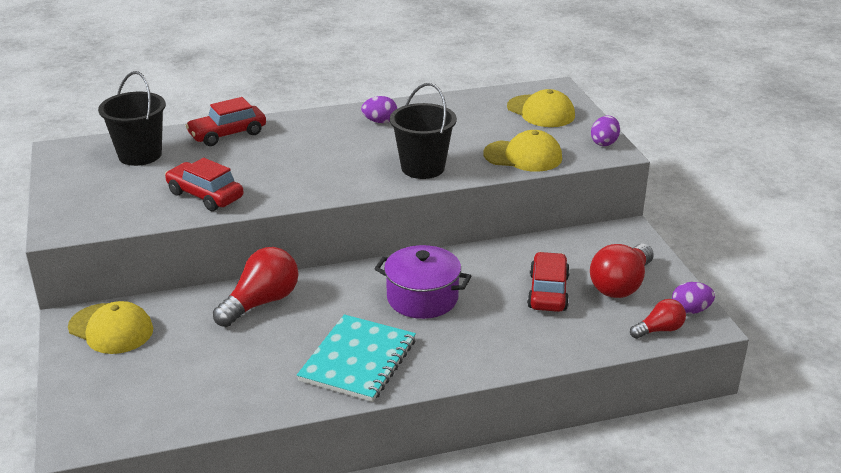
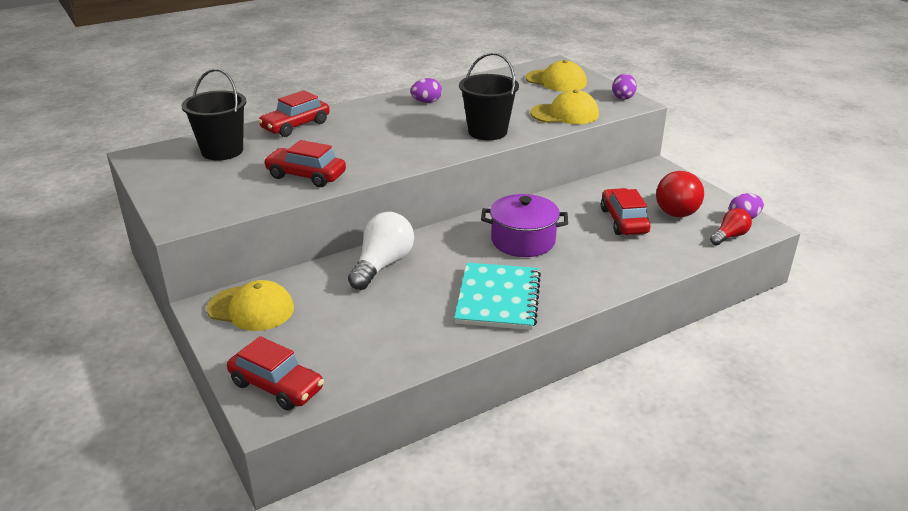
camera: 15 degrees left, 0 degrees up
(94, 414) = (276, 386): none -> red car
(261, 302) = (382, 265): red light bulb -> white light bulb

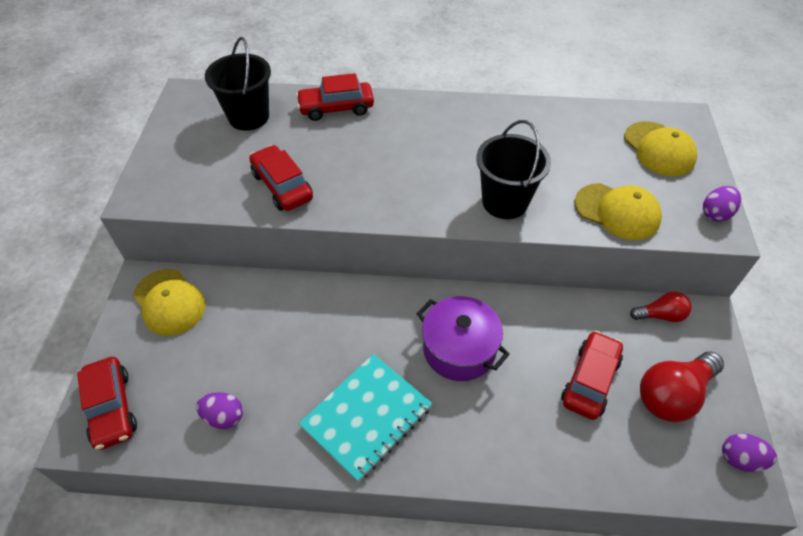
camera: 35 degrees right, 20 degrees up
(382, 265) = (308, 308): white light bulb -> none
(426, 102) = (486, 125): purple egg -> purple egg (224, 417)
(729, 236) = (694, 478): red light bulb -> red light bulb (660, 315)

